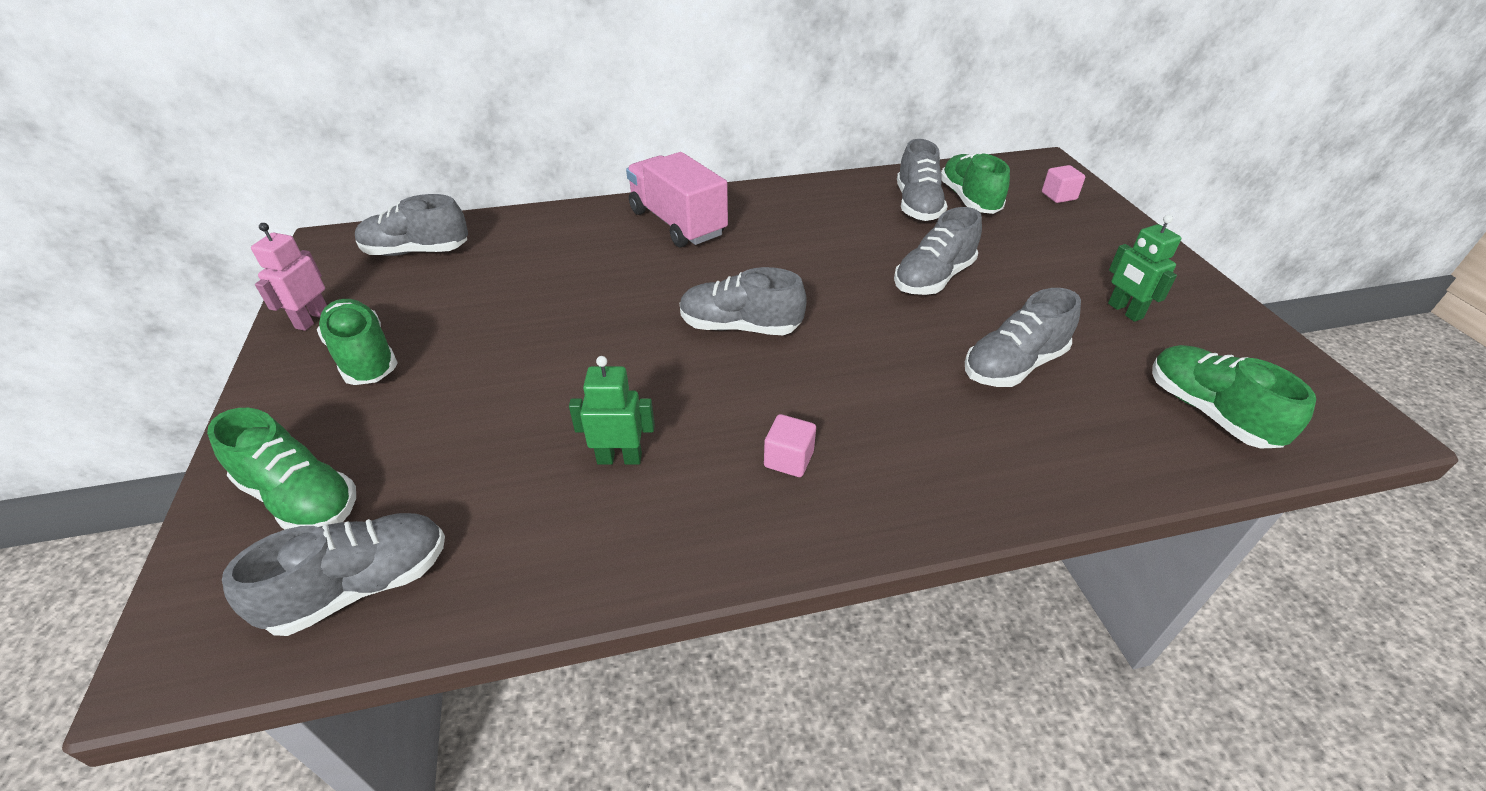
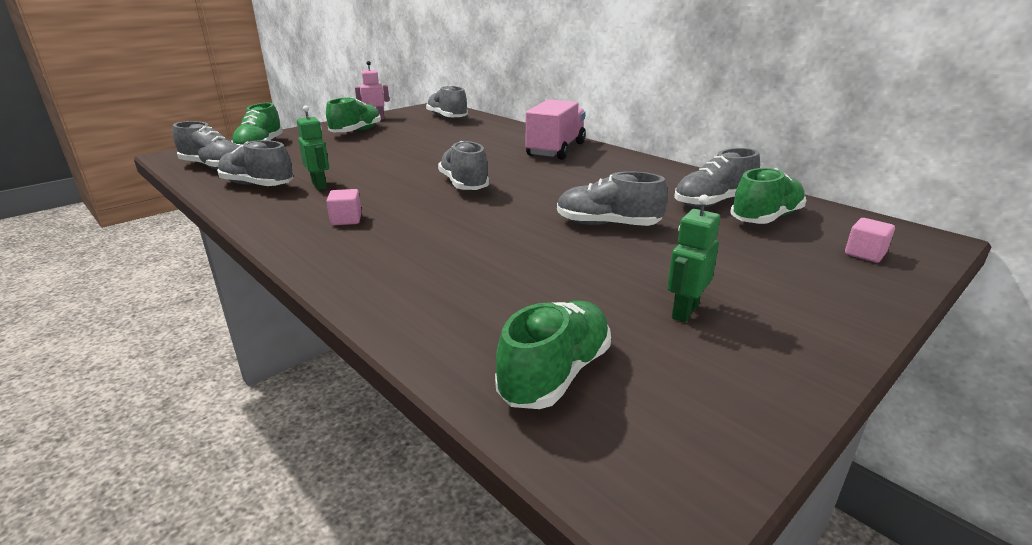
camera: 60 degrees right, 15 degrees down
(1013, 366) = (522, 270): grey shoe -> grey shoe (257, 185)

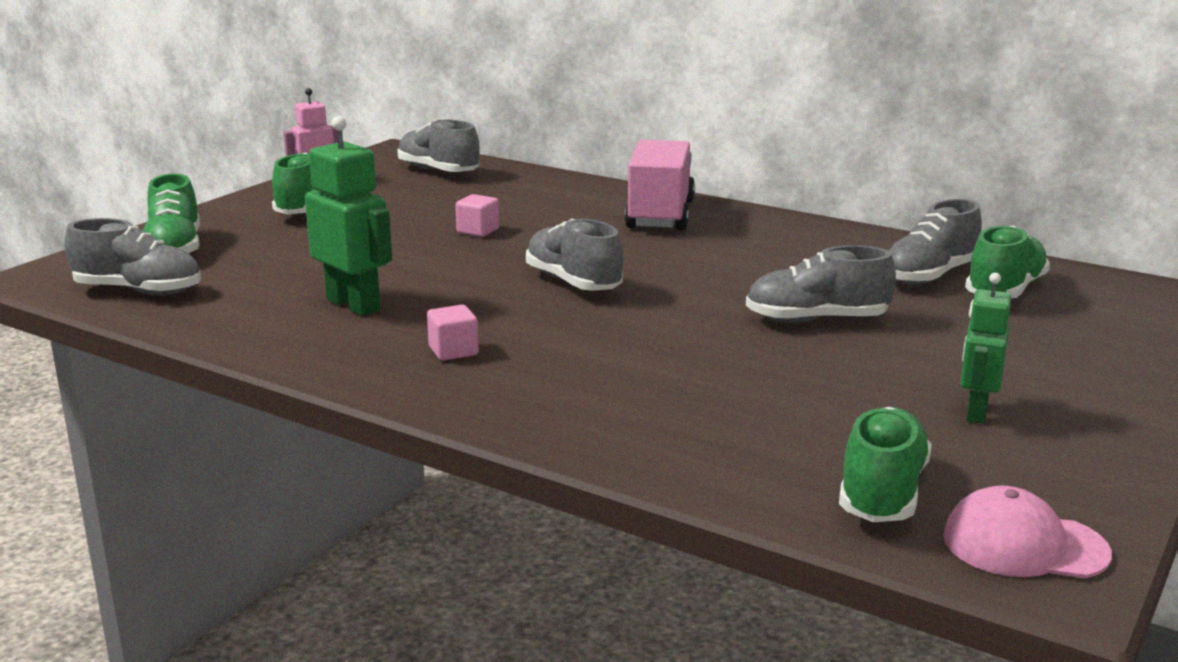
camera: 15 degrees left, 5 degrees down
(257, 185) = (252, 314): grey shoe -> none
(319, 185) = (354, 305): green robot -> green robot, size x1.55
(650, 453) = (1024, 545): none -> pink cap
(864, 254) = (1137, 324): pink cube -> pink cube (478, 231)

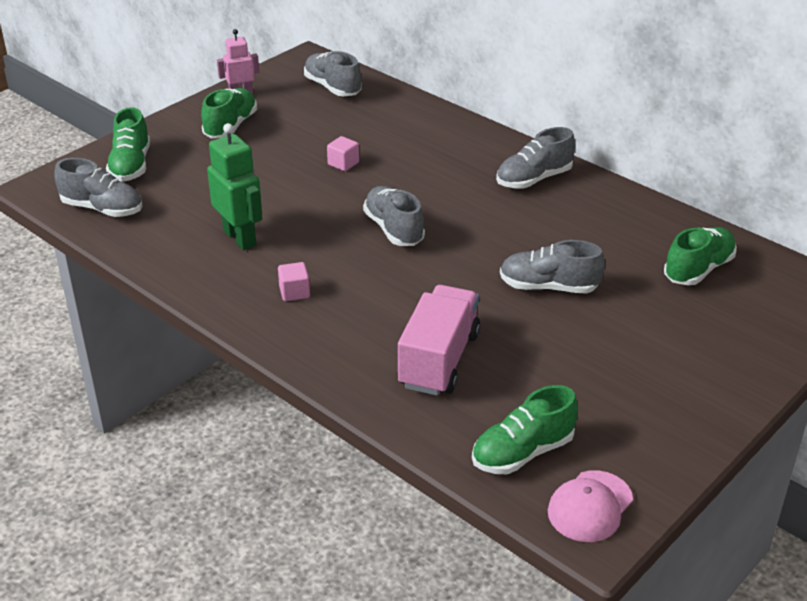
camera: 10 degrees right, 15 degrees up
(660, 215) = (481, 157): pink truck -> pink truck (439, 360)
(881, 492) = (522, 453): green shoe -> green shoe turned 150 degrees counterclockwise
(929, 276) = (651, 247): grey shoe -> grey shoe (534, 179)
(976, 412) = (616, 390): green robot -> none
(1024, 545) = (590, 506): pink cap -> pink cap turned 75 degrees counterclockwise

